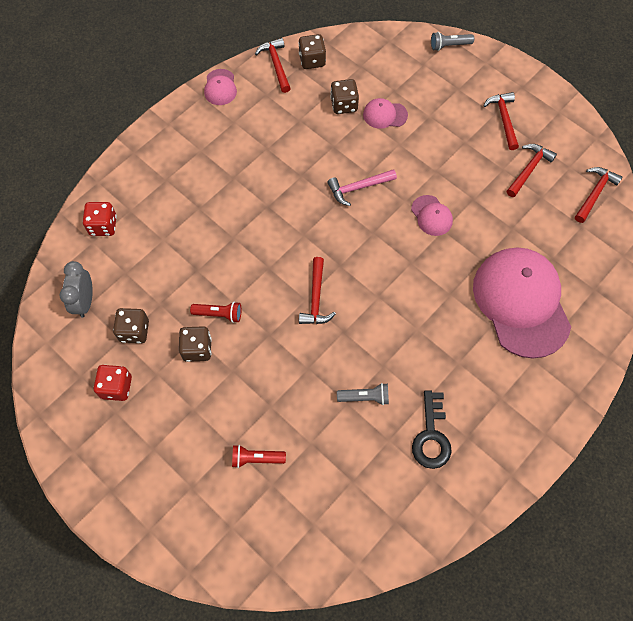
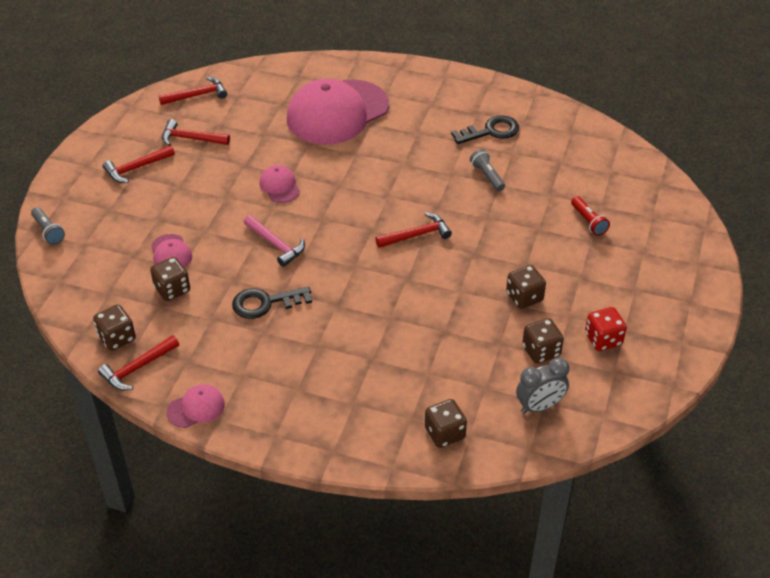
camera: 115 degrees left, 20 degrees down
(103, 226) = (444, 433): red dice -> brown dice
(219, 314) = (479, 295): red flashlight -> none
(296, 159) = (265, 303): none -> black key
(431, 215) = (279, 186): pink cap -> pink cap turned 60 degrees counterclockwise
(594, 193) = (197, 95): red hammer -> red hammer turned 150 degrees clockwise

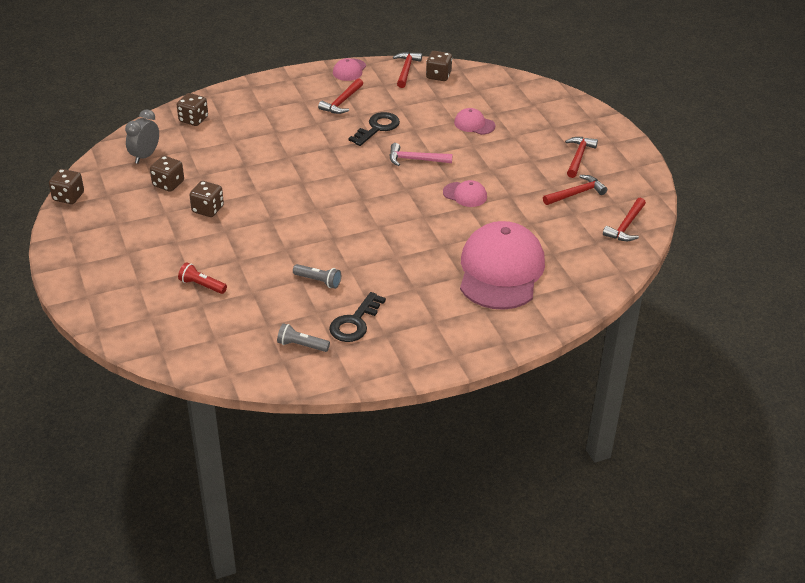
camera: 140 degrees right, 5 degrees down
(48, 231) = (566, 100): grey flashlight -> grey flashlight (301, 345)
(172, 289) = (444, 108): brown dice -> brown dice (68, 197)
(417, 235) = (326, 212): red hammer -> red hammer (342, 102)
(603, 339) = (129, 210): red dice -> none

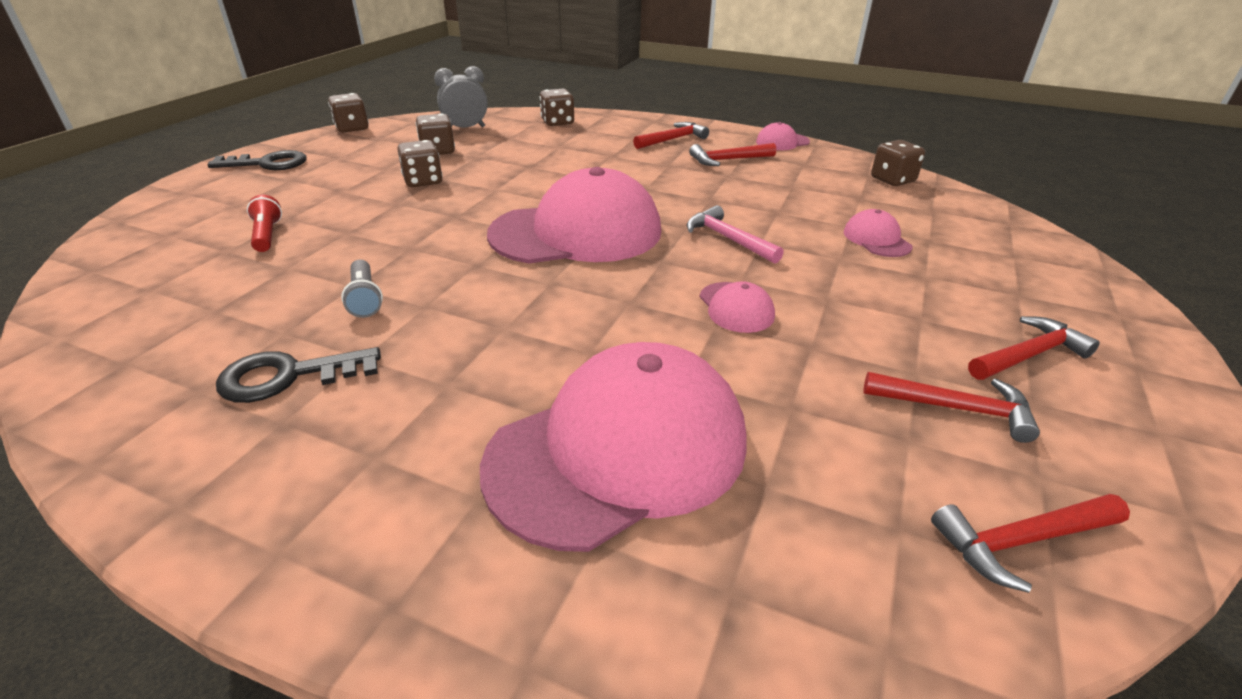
camera: 45 degrees right, 5 degrees down
(301, 345) = (181, 359): grey flashlight -> none
(345, 195) = (577, 232): none -> pink cap
(377, 128) = (731, 193): black key -> black key (267, 163)
(406, 70) = (855, 162): red hammer -> red hammer (673, 139)

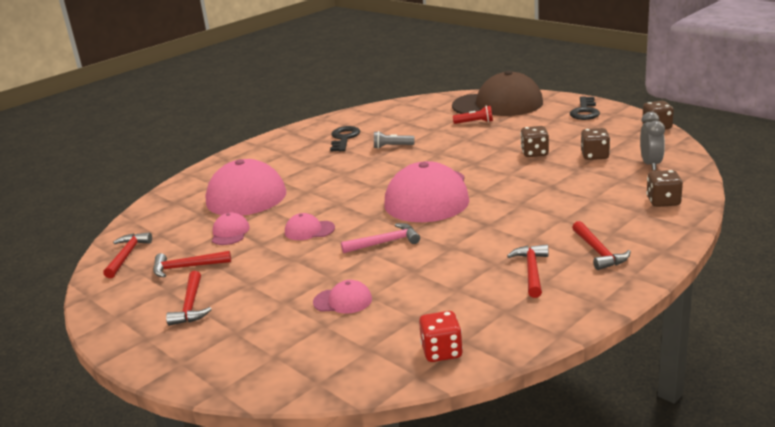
camera: 115 degrees right, 10 degrees down
(178, 226) = (498, 104): none -> brown cap
(782, 142) = (574, 314): pink cap -> pink cap (230, 233)
(892, 180) = (442, 352): brown dice -> red dice
(956, 408) = (186, 267): red hammer -> red hammer turned 45 degrees clockwise

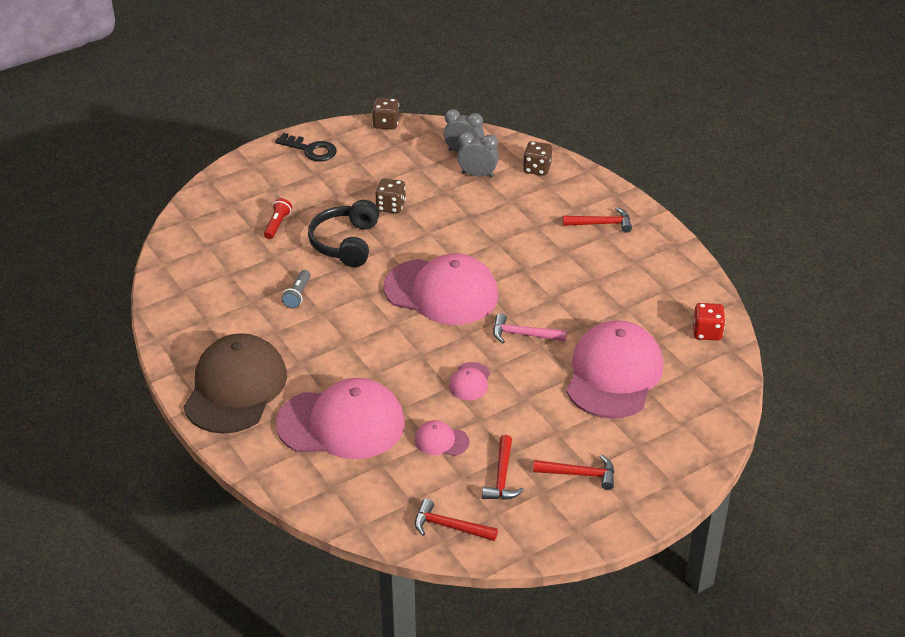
camera: 80 degrees left, 15 degrees up
(343, 301) = (614, 374): pink cap -> pink cap, size x2.35
(344, 138) = (241, 328): black key -> none
(385, 242) = (523, 335): pink hammer -> pink hammer turned 75 degrees counterclockwise
(469, 148) = (345, 243): none -> black headphones
(498, 104) = (237, 197): brown cap -> brown cap (235, 388)
(532, 271) = (614, 263): red hammer -> none
(594, 156) = (423, 175): brown dice -> none
(620, 177) = (477, 175): none -> grey clock

